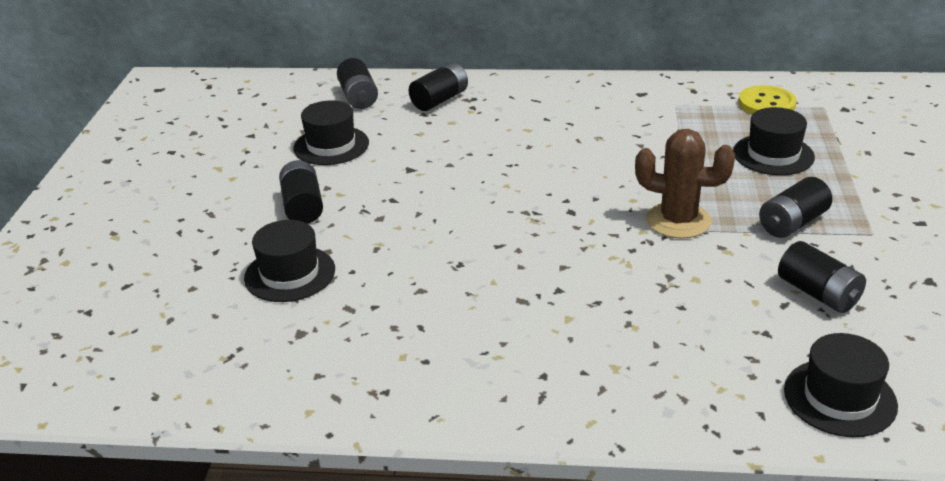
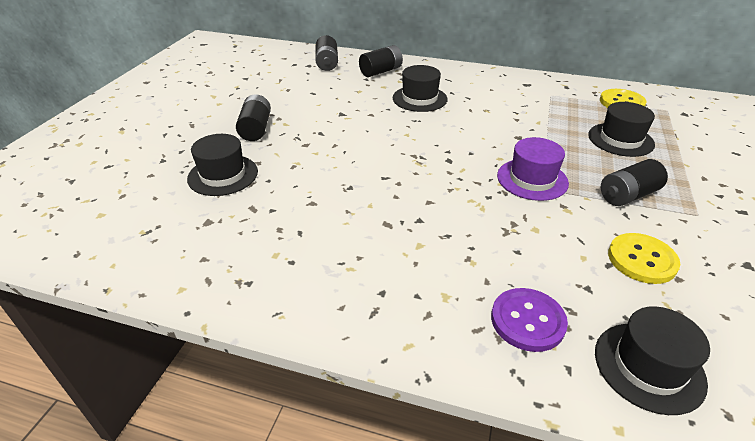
camera: 10 degrees right, 5 degrees up
(331, 145) = (294, 91): black hat -> black hat (419, 98)
(678, 220) = (532, 179): brown cactus -> purple hat
(709, 376) = (527, 321): none -> purple button
(818, 293) = (642, 260): black battery -> yellow button

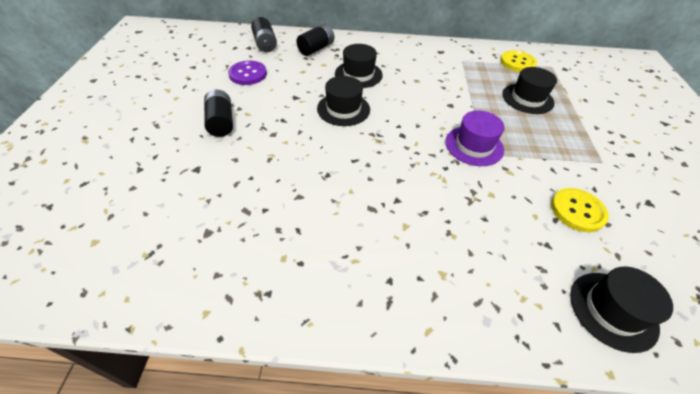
camera: 15 degrees left, 10 degrees up
(223, 175) = (205, 178): black hat -> black hat (343, 109)
(527, 321) = (513, 286): purple button -> purple button (248, 74)
(627, 195) = (549, 151): black battery -> none

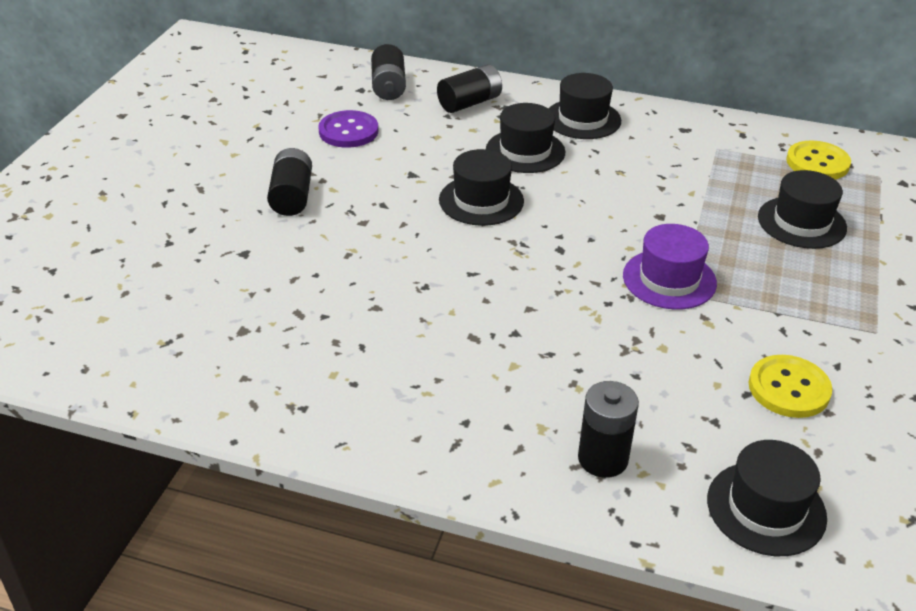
camera: 15 degrees right, 10 degrees down
(383, 52) = (583, 119): none -> black hat
(493, 292) = (602, 459): none -> black battery

